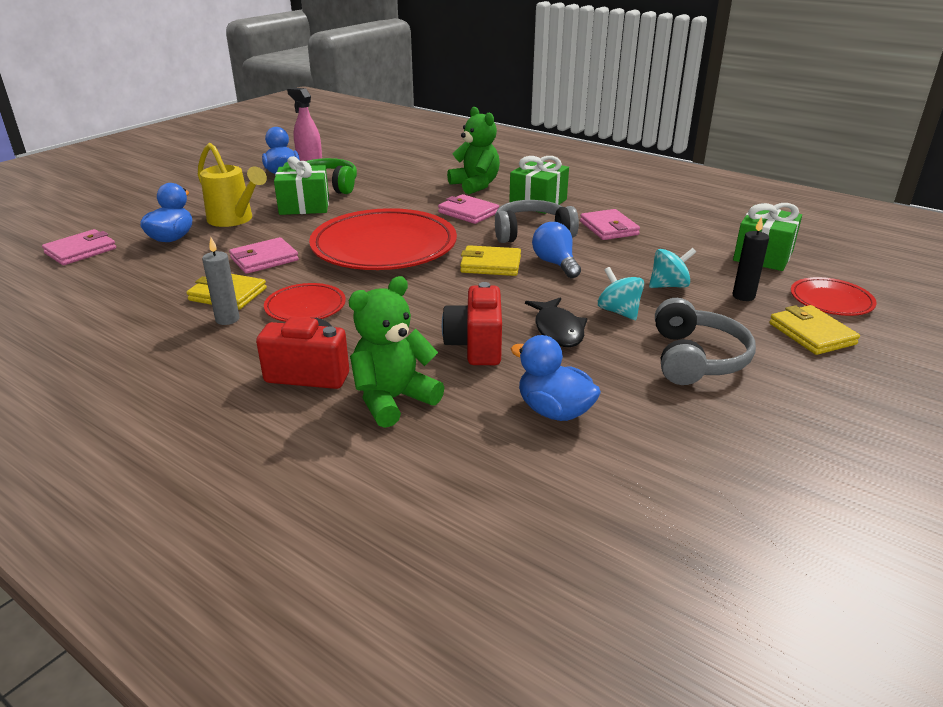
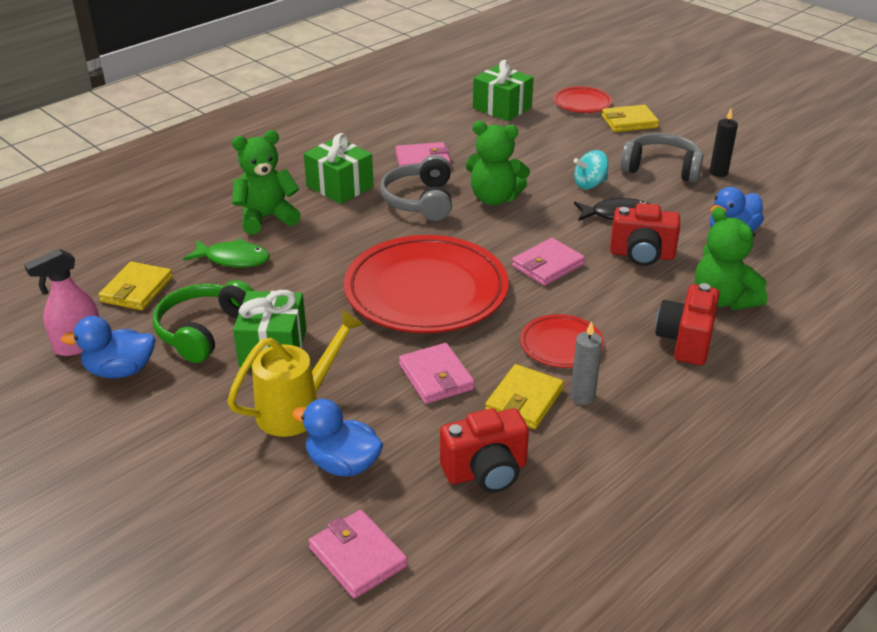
camera: 80 degrees left, 5 degrees up
(145, 284) = (486, 472): none -> red camera
(414, 183) = (233, 259): none -> green fish
(468, 212) = (350, 230): pink wallet -> pink wallet (547, 265)
(490, 264) = (488, 231): yellow wallet -> yellow wallet (137, 289)
(555, 264) = (494, 198): blue light bulb -> green teddy bear
(669, 286) = (548, 156): turquoise spinning top -> none
(743, 296) = (570, 131): black candle -> black candle (718, 173)

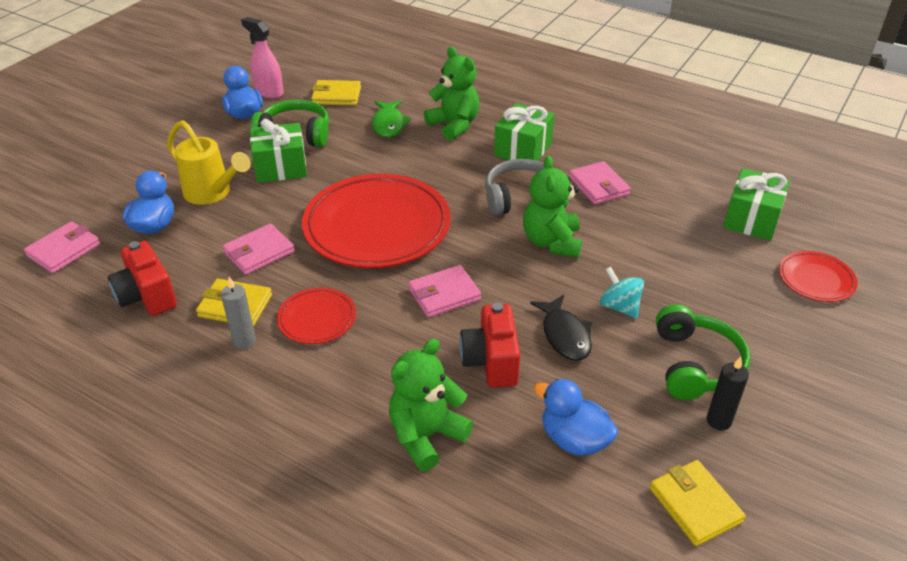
camera: 75 degrees right, 5 degrees up
(547, 265) = (444, 294): pink wallet -> pink wallet turned 60 degrees counterclockwise
(629, 122) = (798, 325): yellow wallet -> yellow wallet (695, 505)
(661, 168) = (695, 364): grey headphones -> green headphones
(685, 341) = (342, 408): red camera -> none

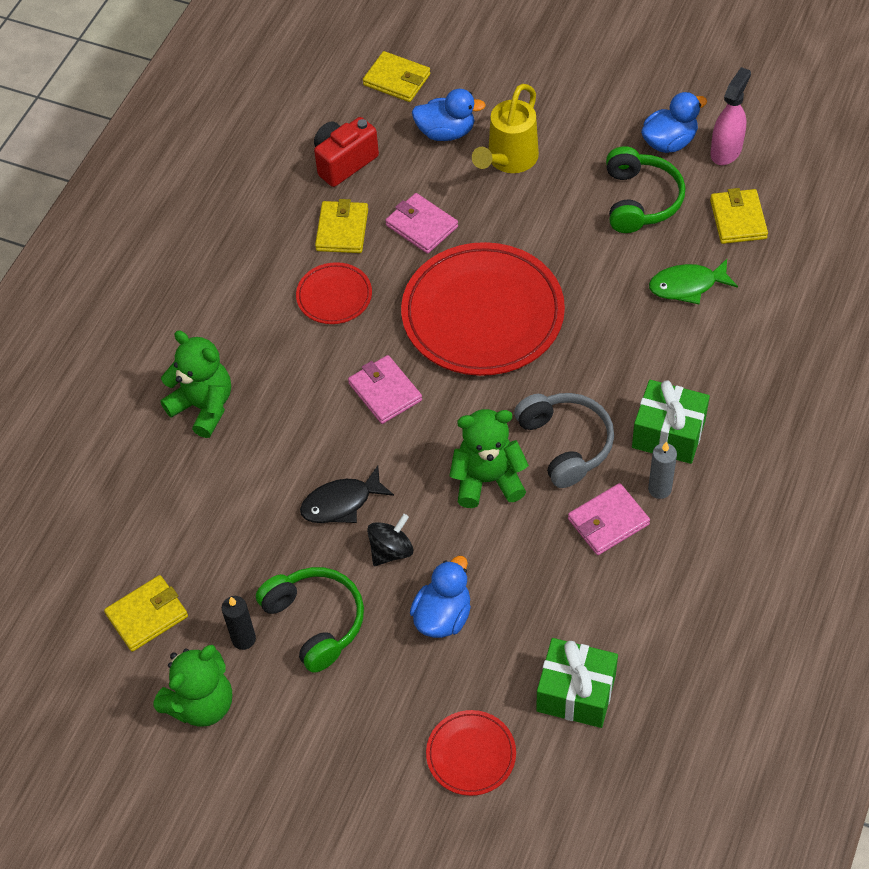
camera: 85 degrees right, 15 degrees up
(64, 250) = (397, 80): pink wallet -> yellow wallet
(244, 341) = (298, 250): grey candle -> grey candle (659, 489)
(281, 167) = (570, 205): green gift -> none
(454, 125) = (704, 353): green teddy bear -> green teddy bear (201, 704)
(491, 362) = (296, 444): red camera -> none
(574, 439) = (210, 519): blue duck -> blue duck (443, 616)
(619, 307) = (391, 550): turquoise spinning top -> black spinning top
(695, 364) = (316, 621): green headphones -> green headphones turned 120 degrees counterclockwise

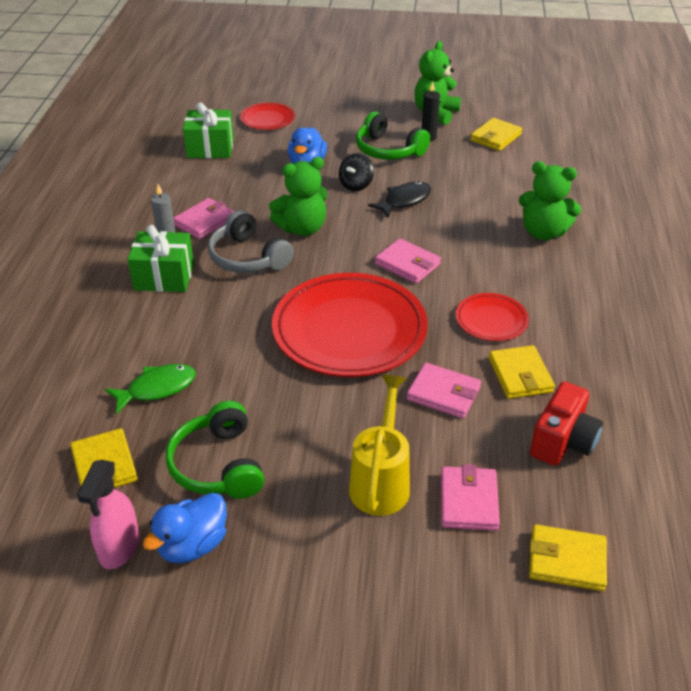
camera: 160 degrees right, 15 degrees down
(446, 132) = (468, 501): blue duck -> pink wallet

